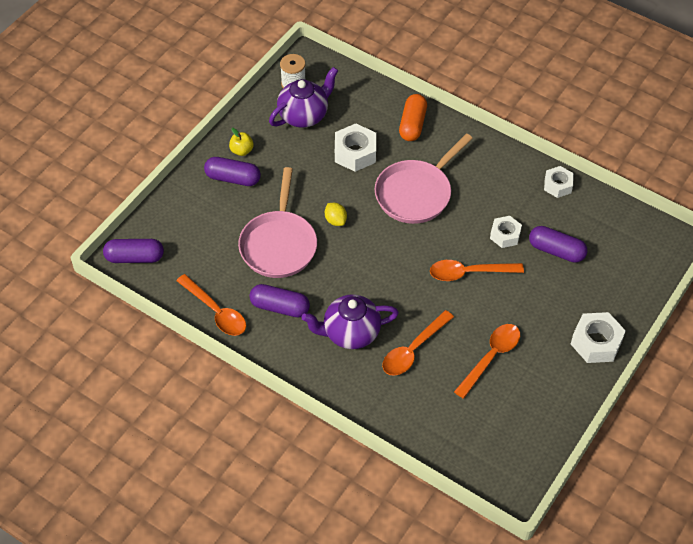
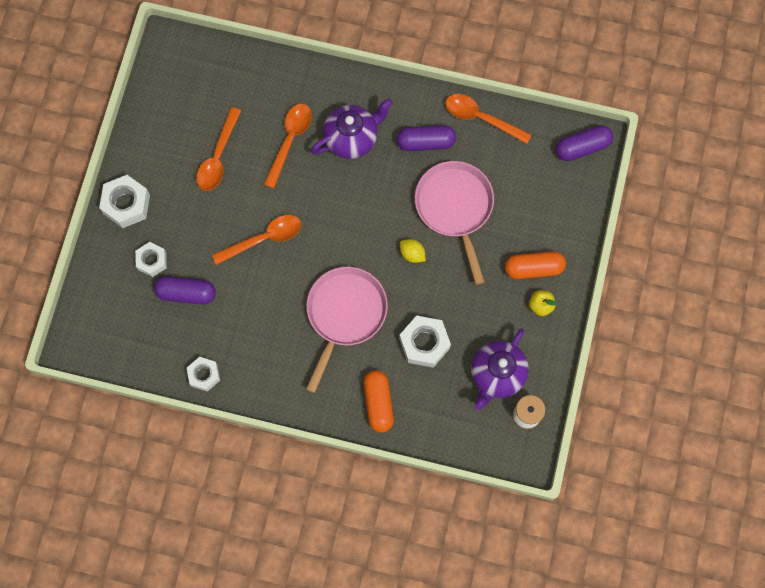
camera: 160 degrees right, 20 degrees up
(233, 178) = (534, 268): purple capsule -> orange capsule
(505, 235) = (241, 294): white nut -> white nut (152, 261)

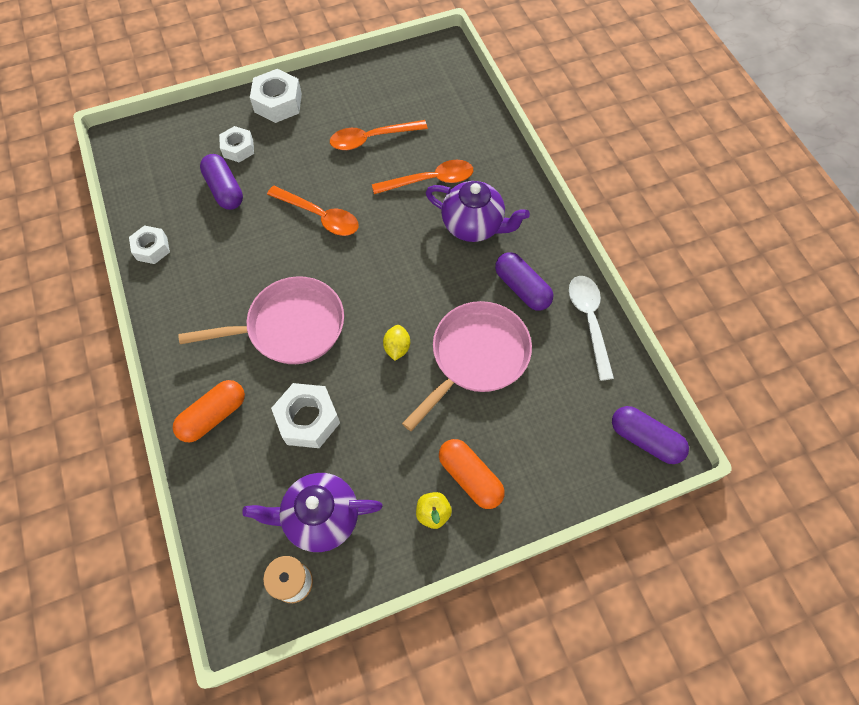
camera: 55 degrees right, 10 degrees down
(481, 118) = (589, 321): orange spoon -> white spoon

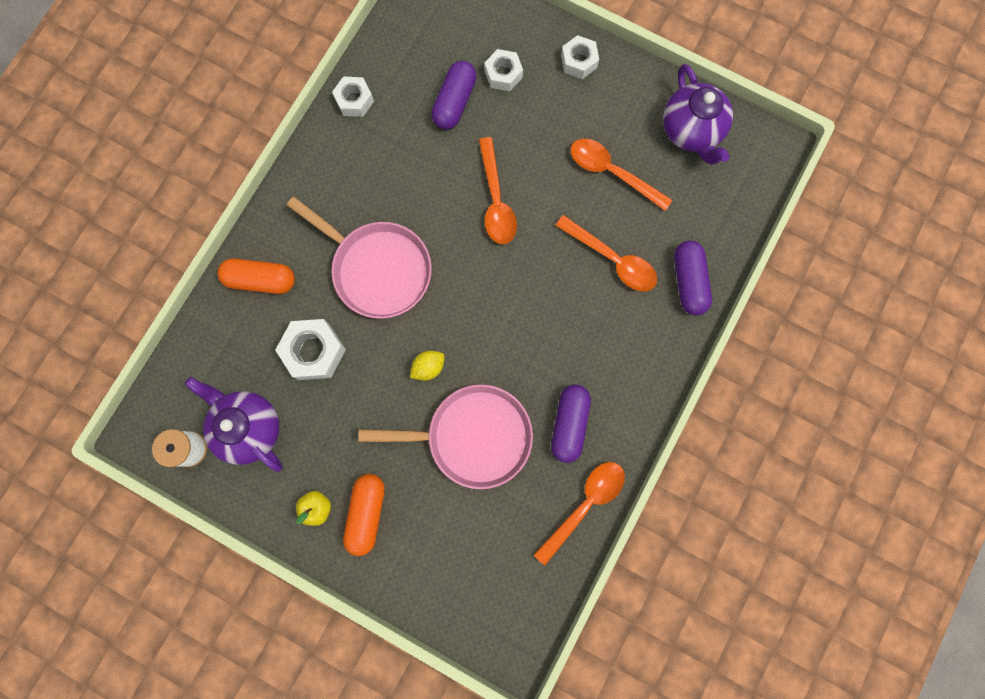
camera: 50 degrees right, 15 degrees up
(278, 103) = (578, 61): white nut -> white nut, size x0.65
(473, 225) = (597, 334): purple teapot -> purple teapot (691, 131)
(589, 321) = (584, 505): white spoon -> orange spoon
(645, 439) = (510, 629): purple capsule -> purple capsule (688, 281)

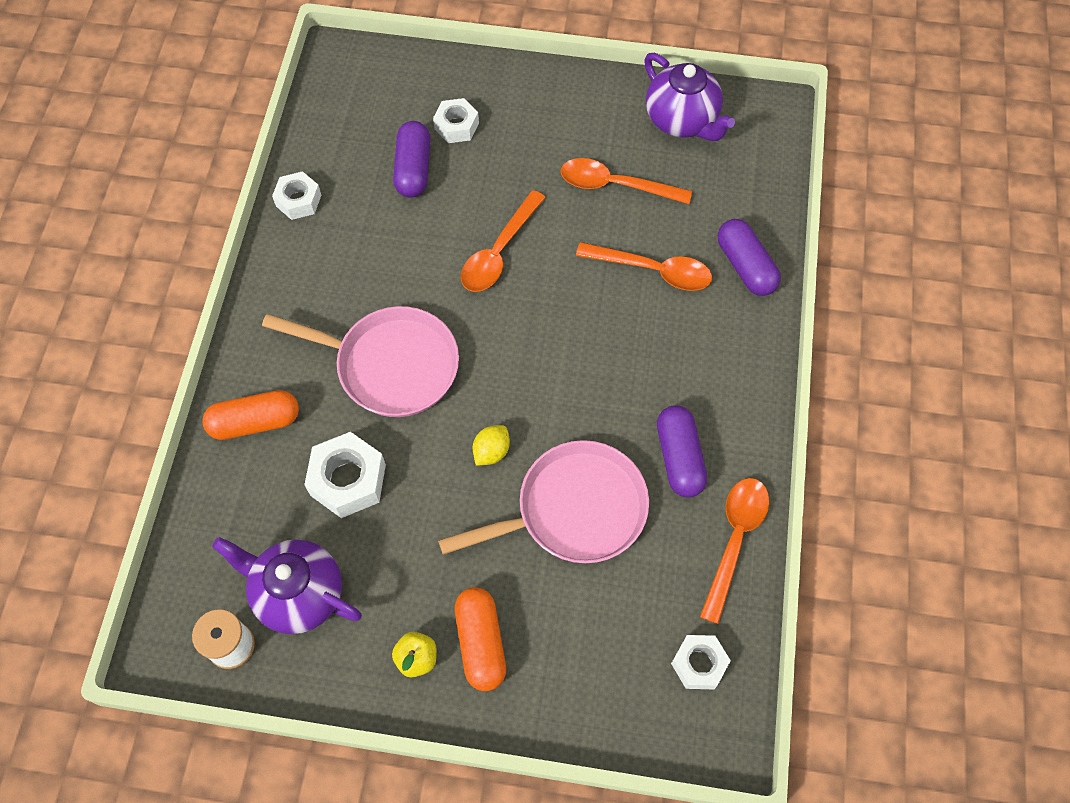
camera: 20 degrees left, 15 degrees down
(496, 200) = (499, 252): orange spoon -> orange spoon turned 60 degrees clockwise
(578, 61) = (533, 90): white nut -> white nut (699, 664)

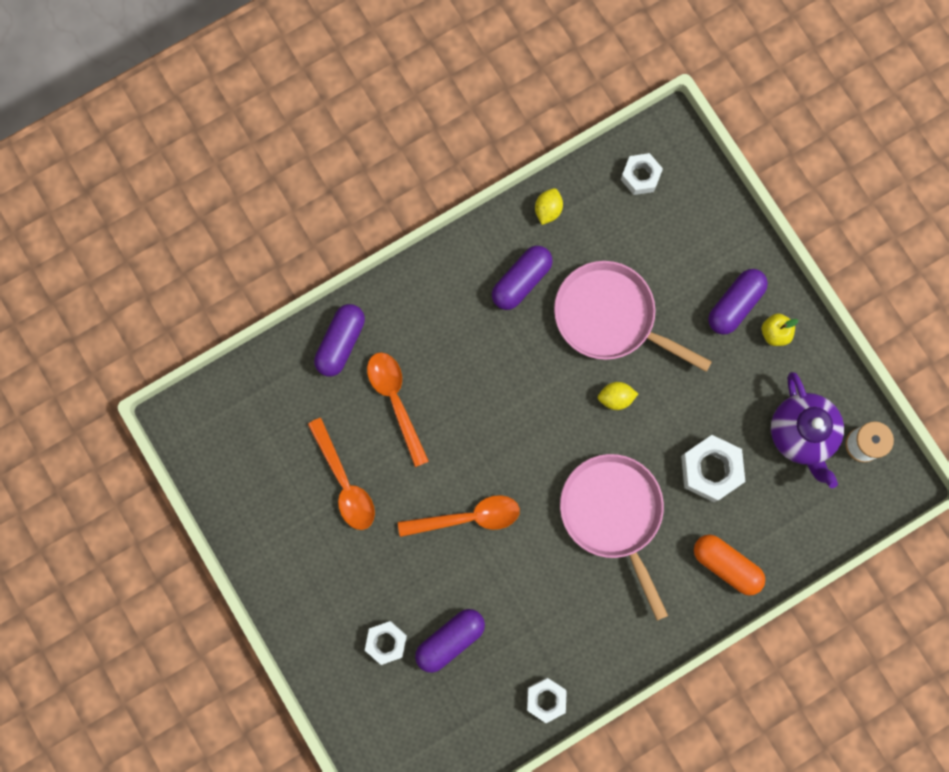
camera: 130 degrees left, 15 degrees up
(481, 642) = (734, 305): orange capsule -> purple capsule
(682, 120) = (245, 480): purple teapot -> none
(734, 540) = (548, 210): orange spoon -> yellow lemon

